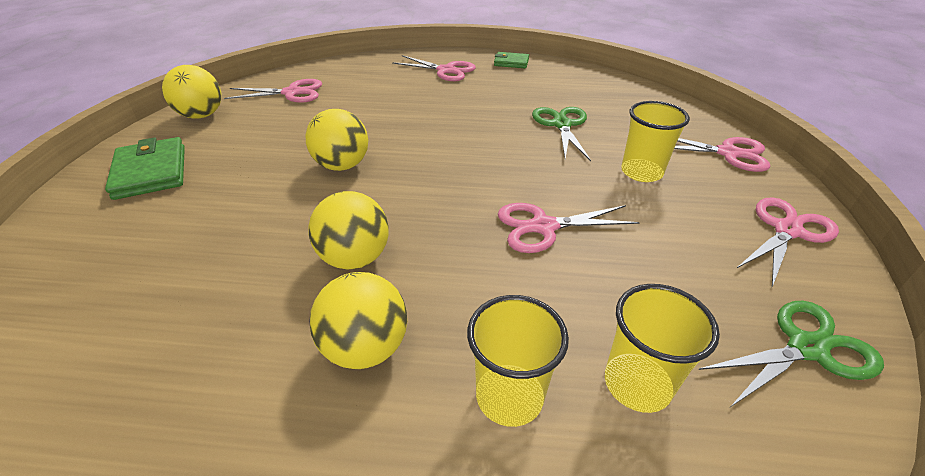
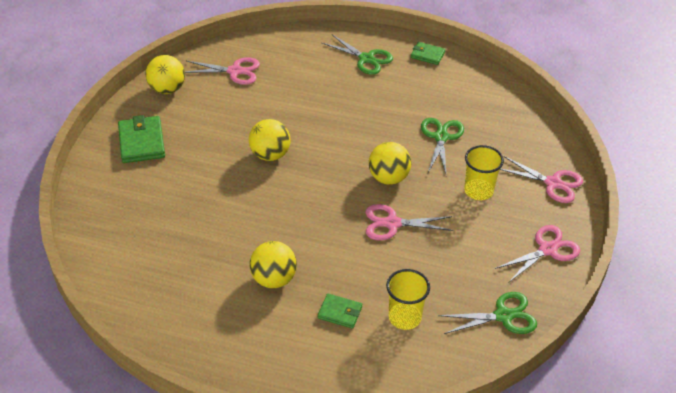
camera: 10 degrees right, 5 degrees up
(355, 258) = (272, 227): yellow ball -> yellow ball (388, 178)
(446, 70) = (366, 59): pink scissors -> green scissors
(509, 396) = (340, 312): yellow cup -> green wallet

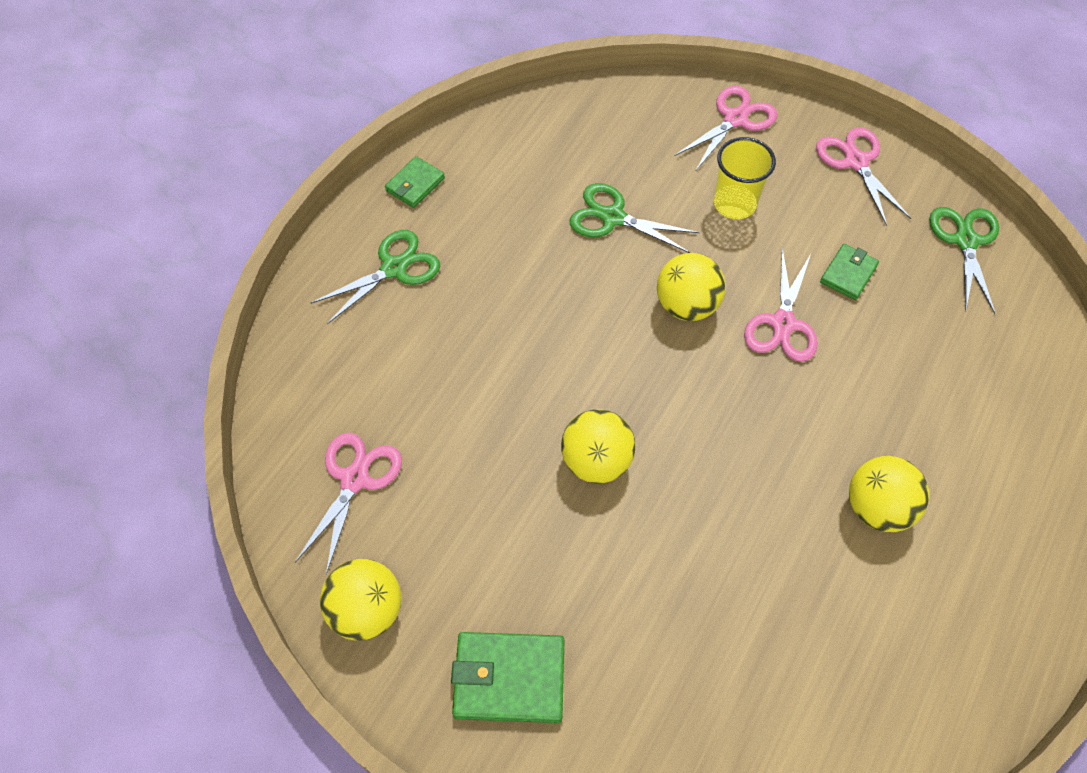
camera: 75 degrees left, 15 degrees up
(340, 312) = (949, 430): green wallet -> green wallet (848, 274)
(404, 317) = (962, 352): yellow cup -> none

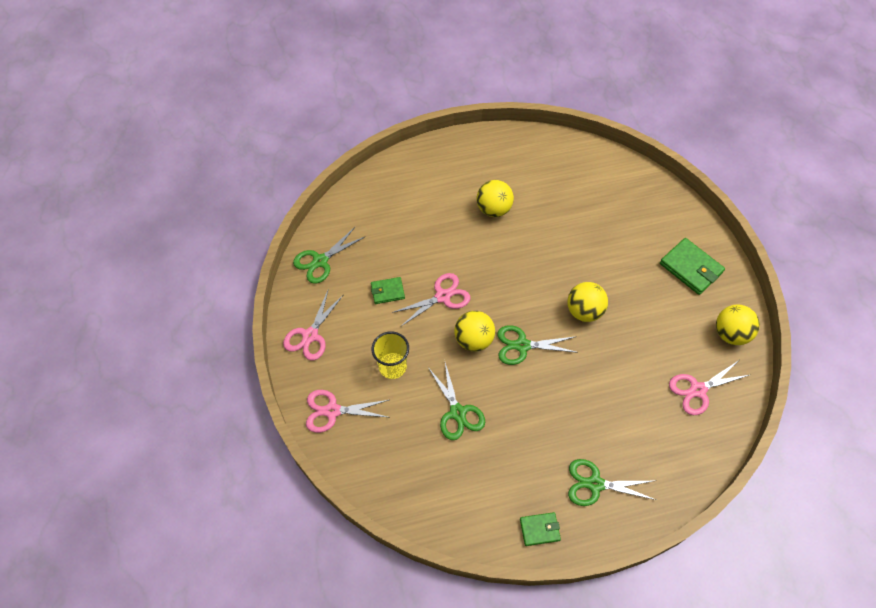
camera: 135 degrees left, 0 degrees up
(624, 347) = (522, 345): none -> green scissors

